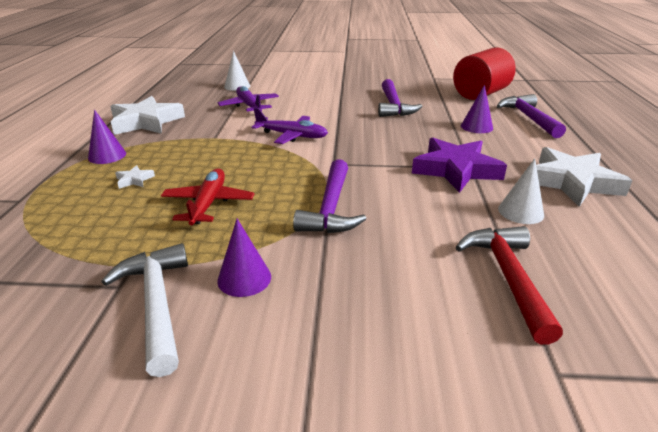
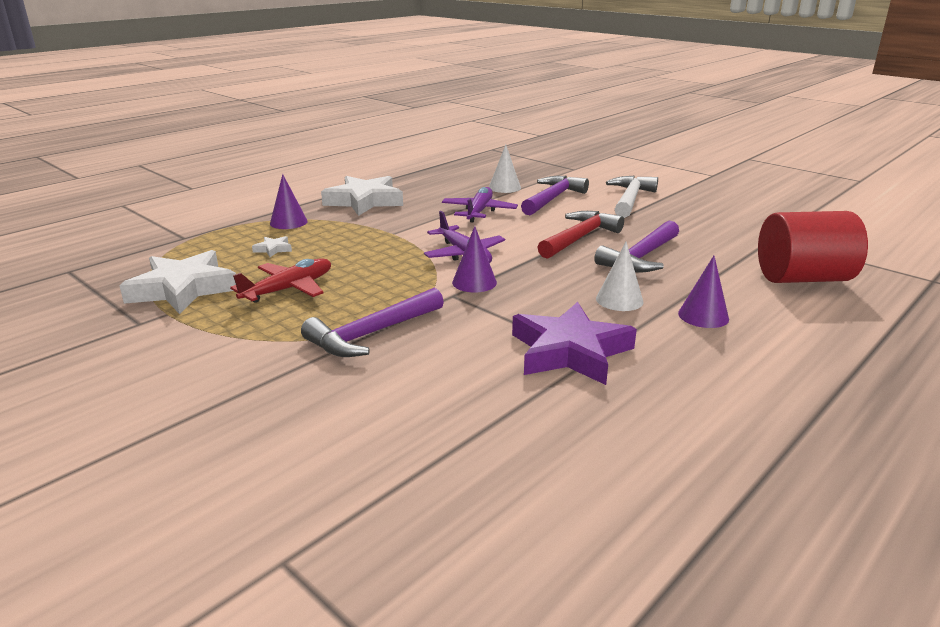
camera: 40 degrees right, 5 degrees down
(157, 304) = (137, 346): white hammer -> white hammer (630, 199)
(244, 278) = (212, 357): purple cone -> purple cone (474, 282)
(508, 278) = (404, 470): red hammer -> red hammer (579, 238)
(520, 212) = (552, 424): white cone -> white cone (619, 300)
(529, 118) = (812, 332): purple hammer -> purple hammer (552, 198)
(572, 182) = (695, 426): white star -> white star (183, 289)

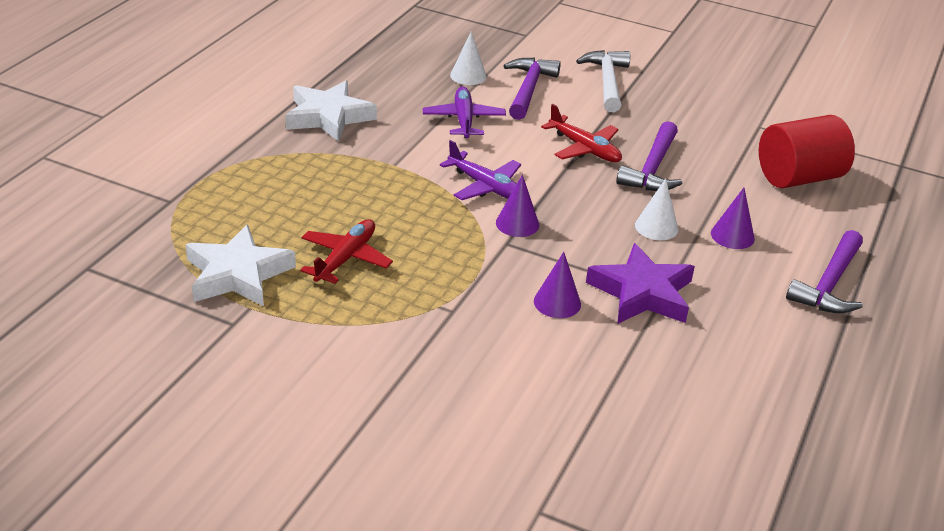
camera: 20 degrees left, 10 degrees up
(273, 249) = (285, 205): white star -> none
(288, 222) = (269, 162): purple cone -> purple cone (557, 302)
(372, 334) = (464, 301): purple hammer -> purple hammer (829, 284)
(579, 238) = (584, 148): red hammer -> red plane

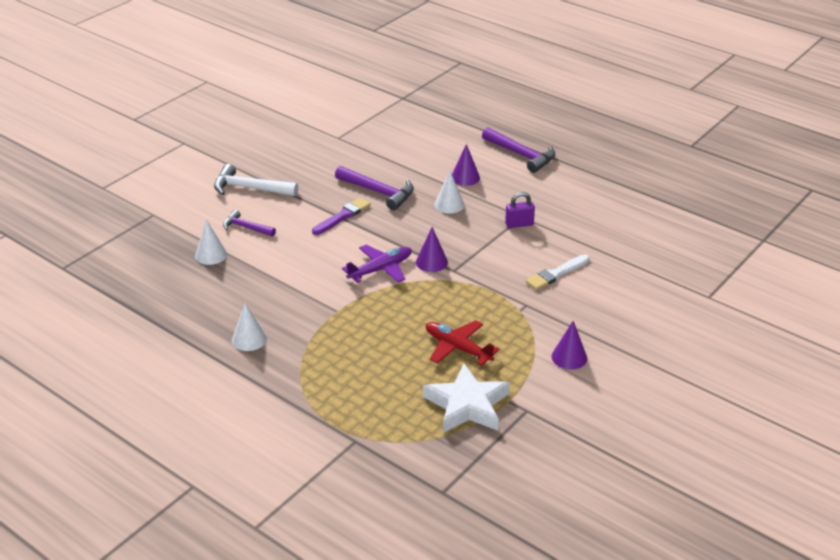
camera: 75 degrees left, 0 degrees up
(328, 117) = (249, 339): white star -> white cone
(463, 120) = (282, 267): purple plane -> none
(528, 89) = (246, 227): purple hammer -> purple hammer, size x0.62
(535, 335) = (556, 274): none -> white brush
(557, 302) = (524, 259): purple cone -> purple cone (569, 357)
(584, 148) = (342, 216): red plane -> purple brush
(642, 293) = (519, 224): purple star -> purple padlock
(798, 177) = (406, 138): red cylinder -> none

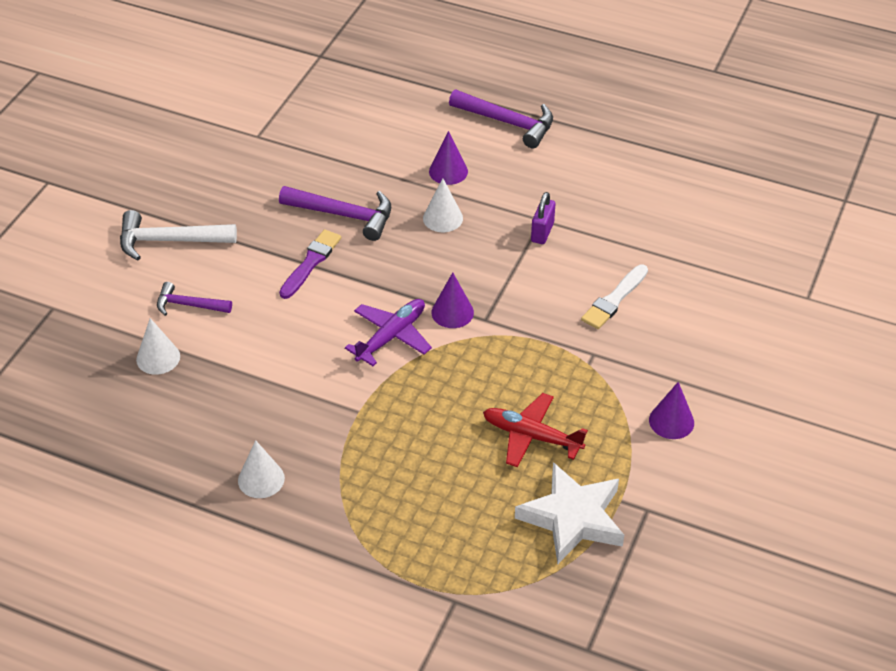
camera: 15 degrees left, 10 degrees up
(519, 224) = (542, 232): purple padlock -> purple padlock turned 45 degrees counterclockwise

